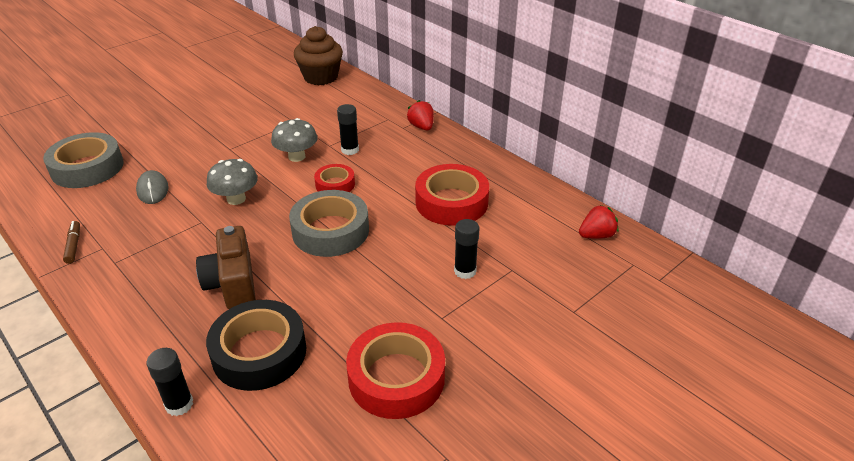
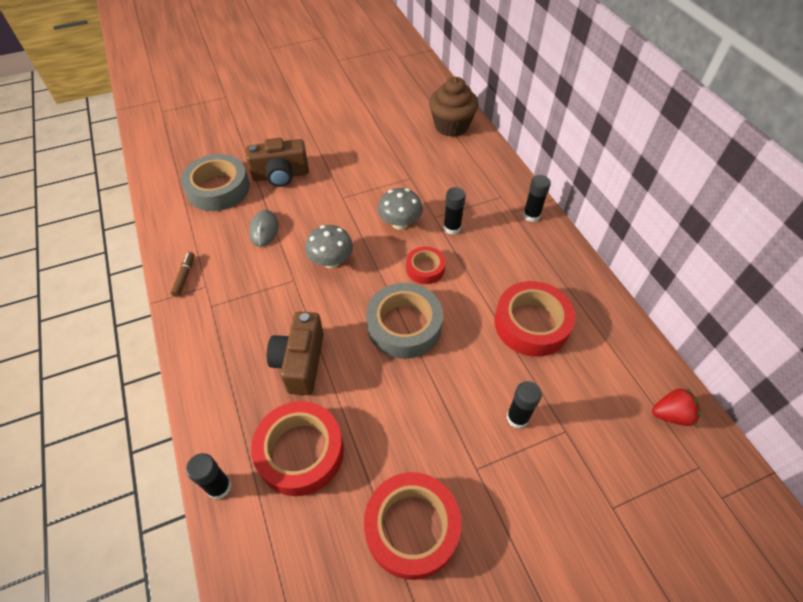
camera: 20 degrees right, 15 degrees up
(155, 144) = (281, 175): none -> brown camera
(259, 352) = (300, 452): black tape -> red tape
(421, 127) = (531, 215): red strawberry -> black glue stick

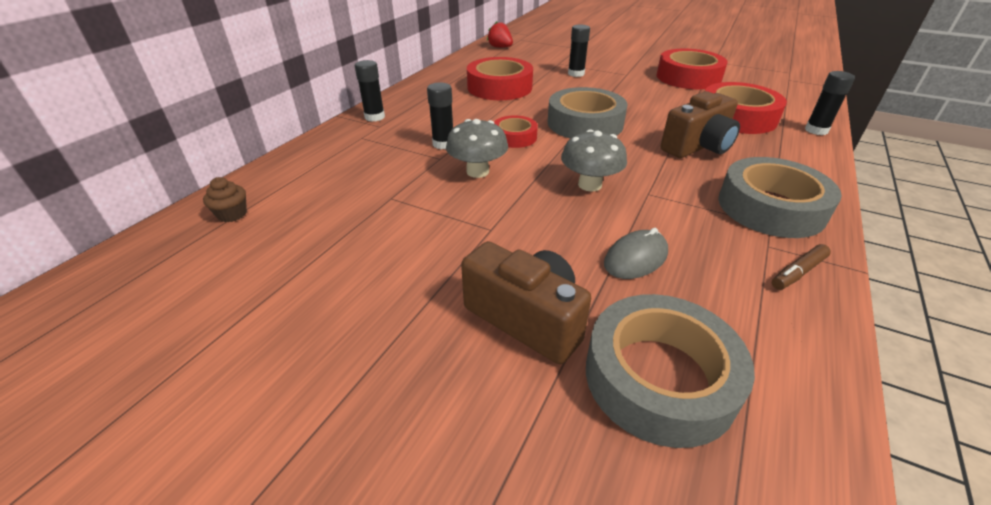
camera: 130 degrees left, 15 degrees down
(216, 322) = (770, 207): none -> grey tape
(451, 126) = (232, 214): brown cupcake -> brown cupcake, size x0.44

